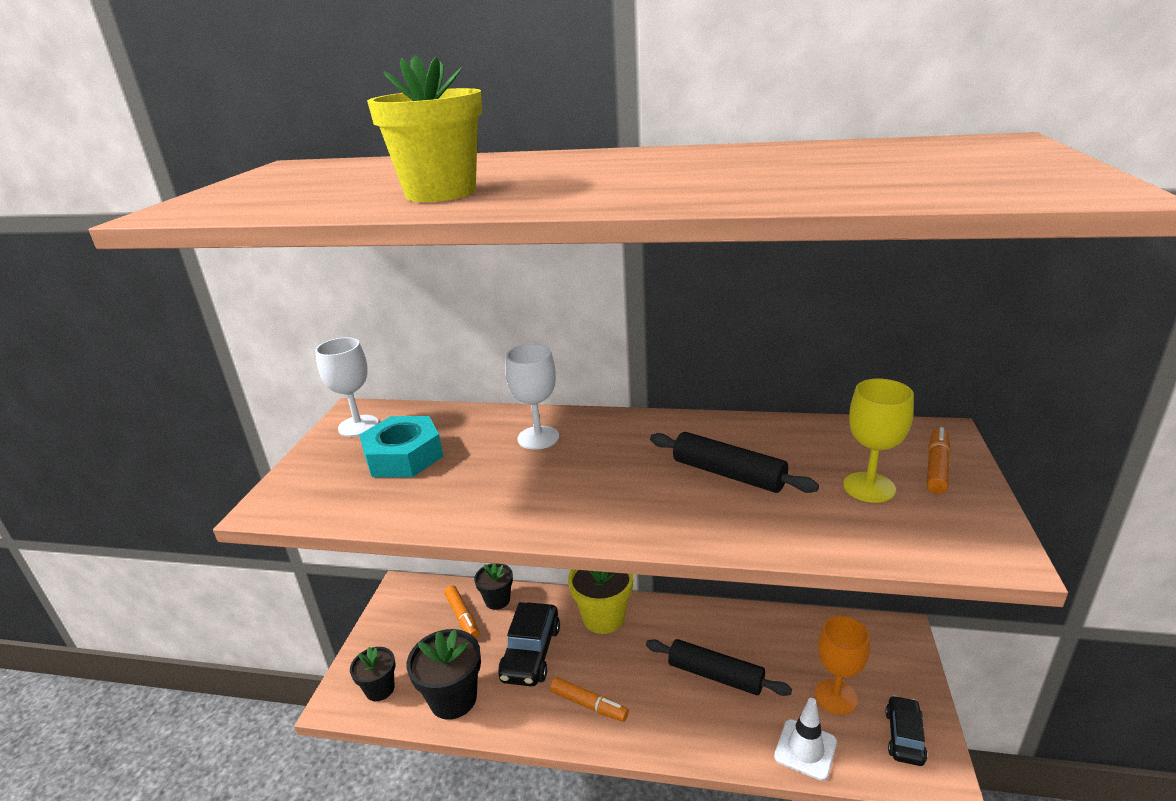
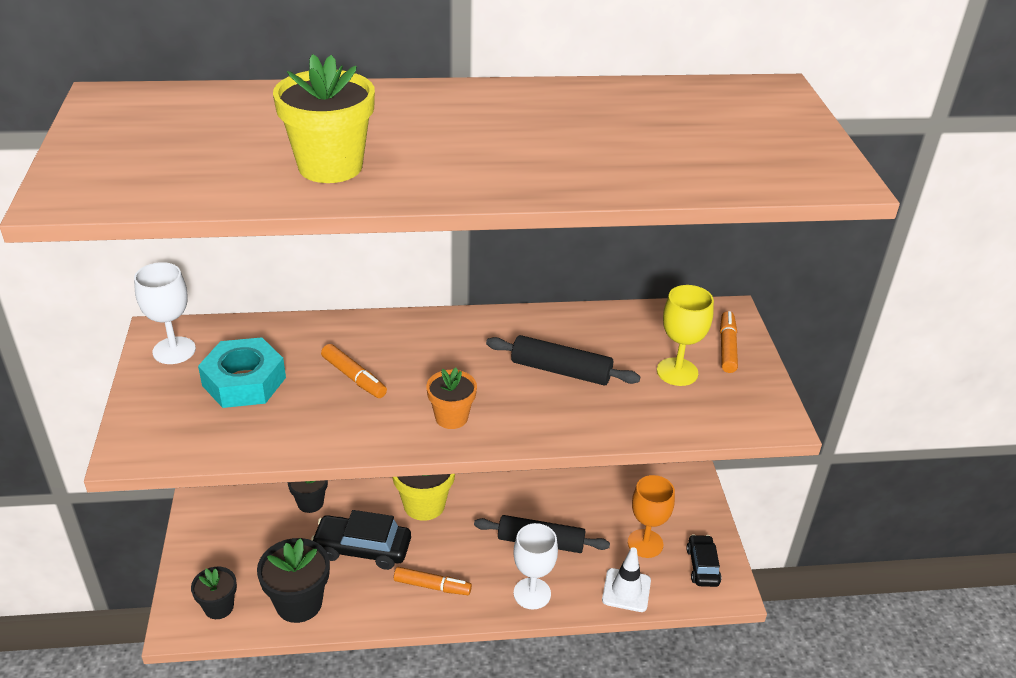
camera: 20 degrees left, 10 degrees up
(462, 617) = (279, 525): orange marker -> orange marker (354, 377)
(531, 653) = (362, 549): black car -> black car turned 105 degrees clockwise
(538, 438) = (373, 348): white goblet -> white goblet (532, 593)
(591, 509) = (451, 417): none -> orange flower pot

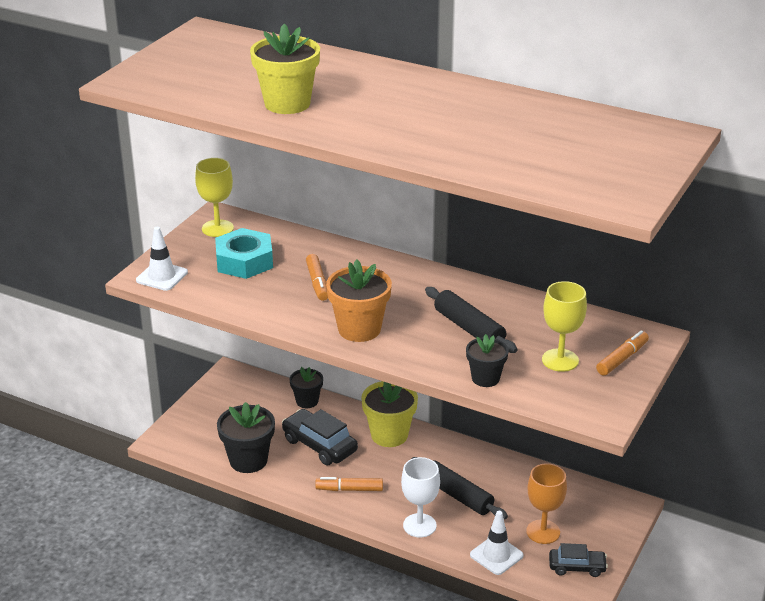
camera: 35 degrees right, 5 degrees down
(155, 441) = (162, 276): none -> white traffic cone
(174, 350) = (217, 228): white goblet -> yellow goblet
(219, 607) = (195, 440): black flower pot -> black flower pot (485, 378)
(432, 586) = (349, 489): orange marker -> orange marker turned 135 degrees clockwise
(451, 417) = (359, 329): orange flower pot -> orange flower pot, size x1.61
(702, 566) = (577, 567): black car -> black car turned 60 degrees clockwise

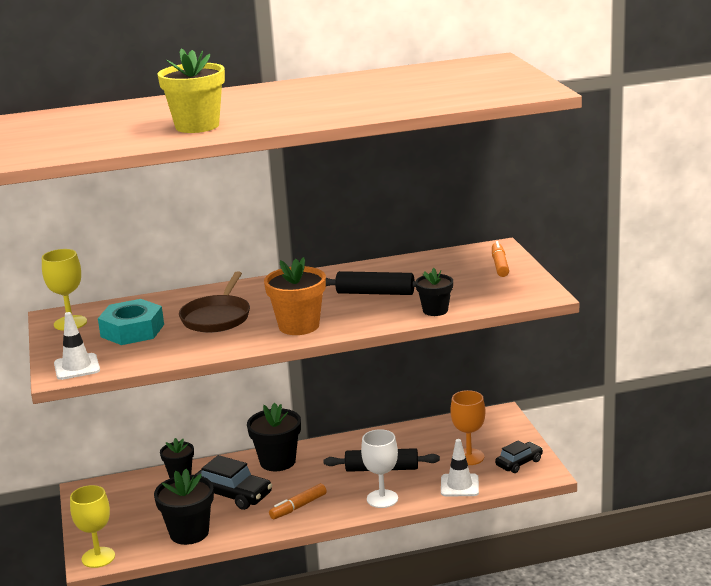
camera: 40 degrees left, 10 degrees down
(317, 283) = (217, 317): orange marker -> brown pan
(319, 445) = (233, 494): black car -> black car turned 150 degrees counterclockwise
(389, 435) = (277, 461): yellow flower pot -> black flower pot
(560, 360) = (464, 282): yellow goblet -> yellow goblet (98, 557)

